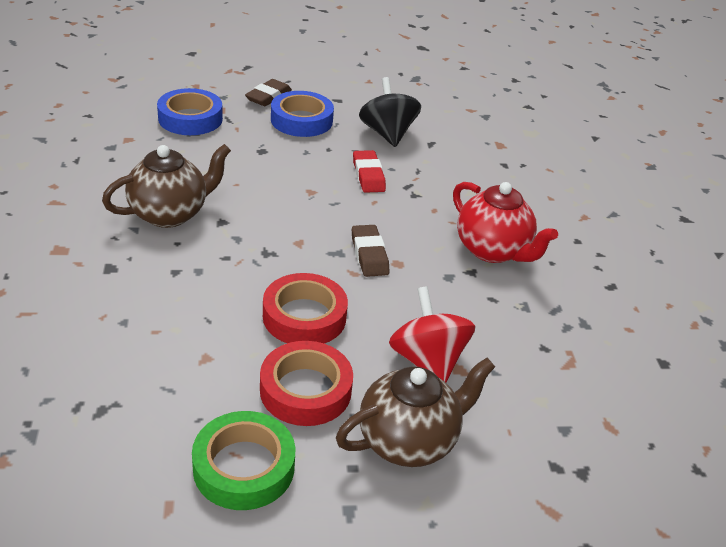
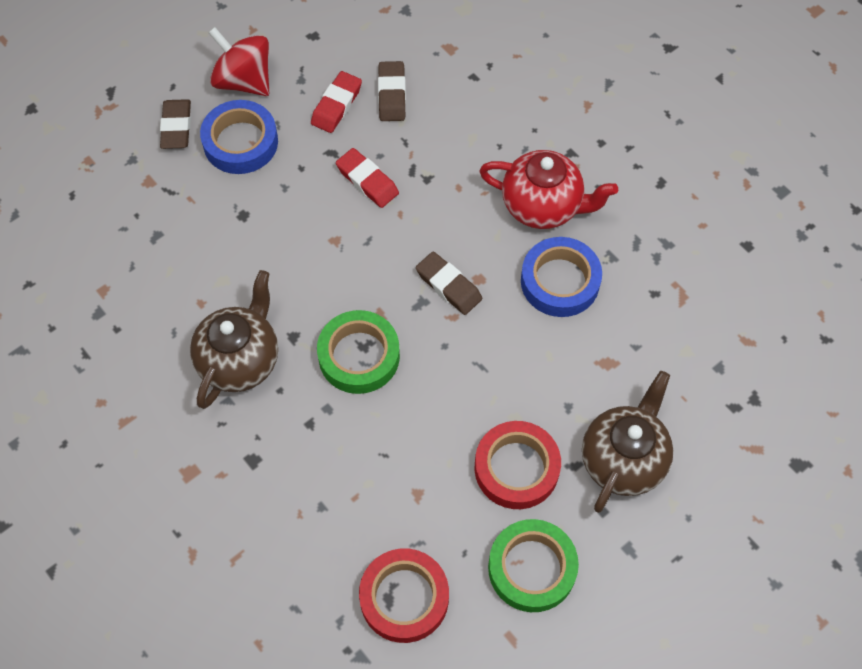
camera: 30 degrees left, 25 degrees up
(190, 118) = (132, 217): blue tape -> blue tape (560, 281)
(256, 256) = (359, 356): none -> green tape
(304, 316) = (454, 395): red tape -> red tape (404, 598)
(387, 134) = (336, 105): black spinning top -> red eraser
(427, 361) = (580, 372): red spinning top -> red spinning top (244, 80)
(433, 146) = (392, 94): none -> brown eraser

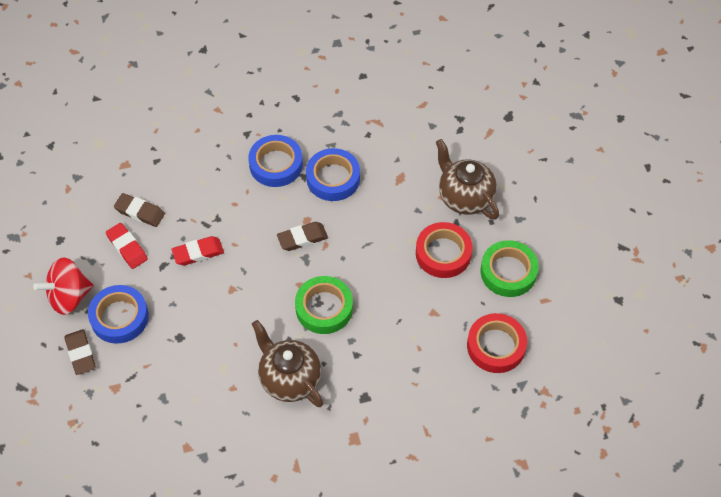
camera: 65 degrees left, 5 degrees down
(176, 127) = (80, 354): brown eraser -> brown eraser turned 45 degrees clockwise
(543, 206) = (276, 164): red teapot -> blue tape

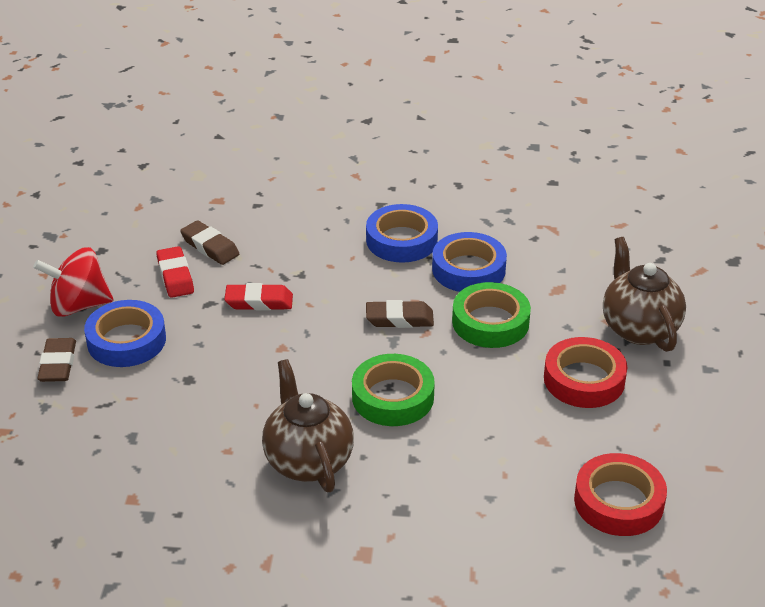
camera: 20 degrees right, 20 degrees down
(508, 272) = (670, 422): green tape -> green tape (490, 322)

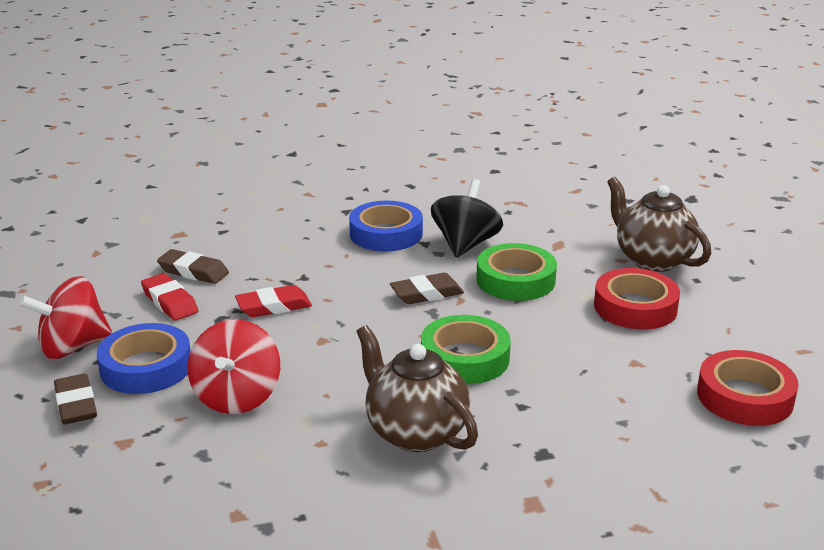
camera: 20 degrees left, 10 degrees down
(183, 389) = (237, 397): none -> red spinning top
(468, 269) = (465, 244): blue tape -> black spinning top

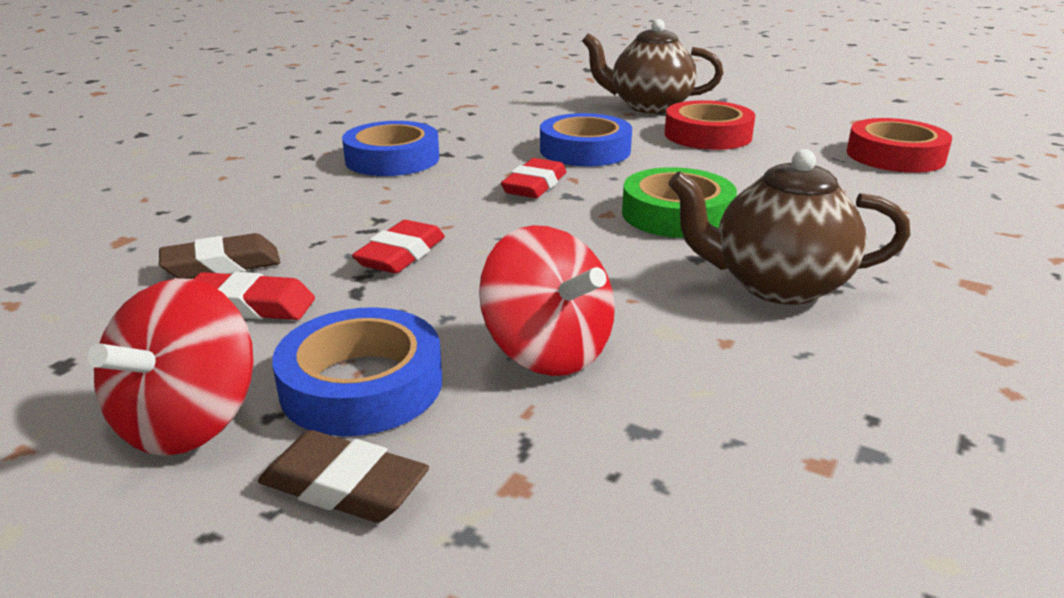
camera: 45 degrees left, 0 degrees up
(426, 294) = (534, 185): brown eraser -> red eraser
(465, 244) = (486, 142): black spinning top -> none
(515, 280) = (585, 150): green tape -> blue tape

